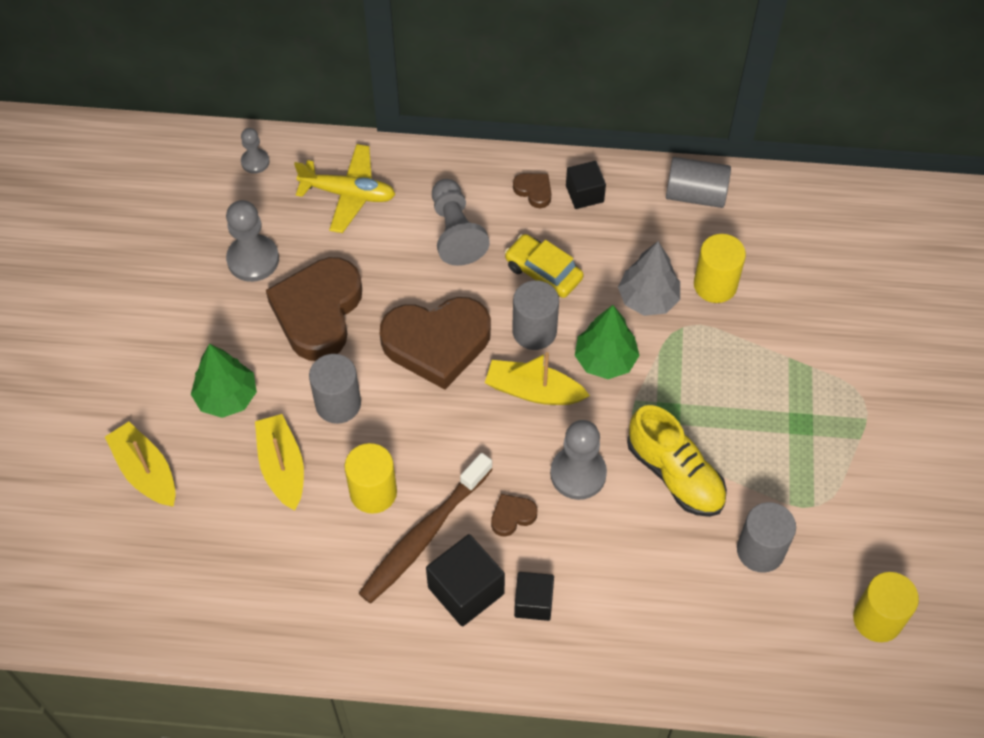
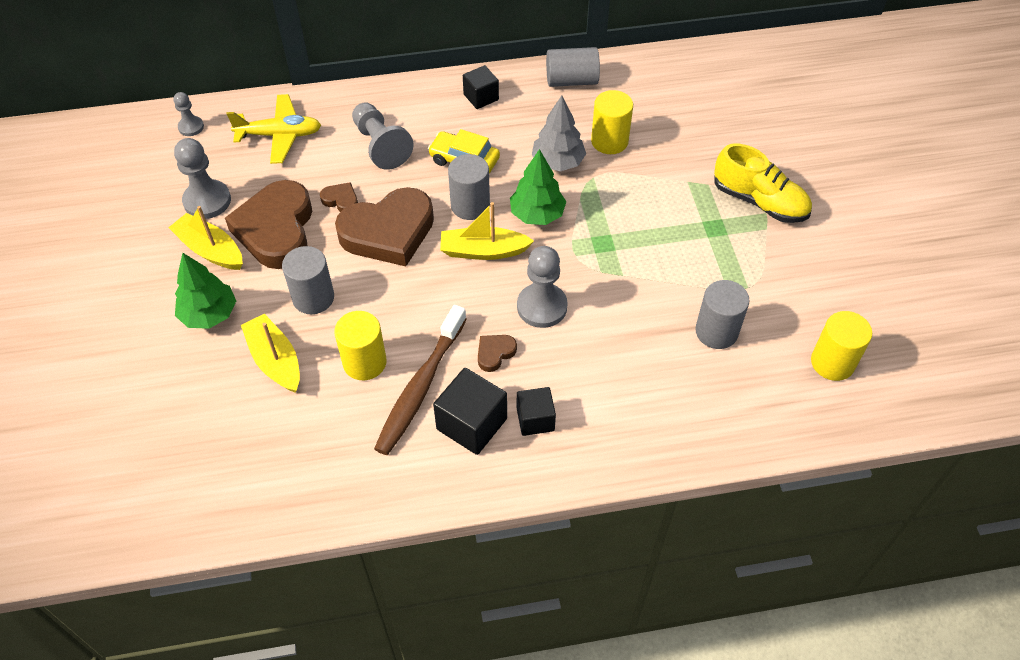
camera: 15 degrees left, 5 degrees down
(145, 471) = (146, 393): yellow boat -> yellow boat (210, 250)
(534, 191) = (438, 103): brown heart -> brown heart (341, 200)
(675, 474) = (624, 289): yellow shoe -> yellow shoe (759, 201)

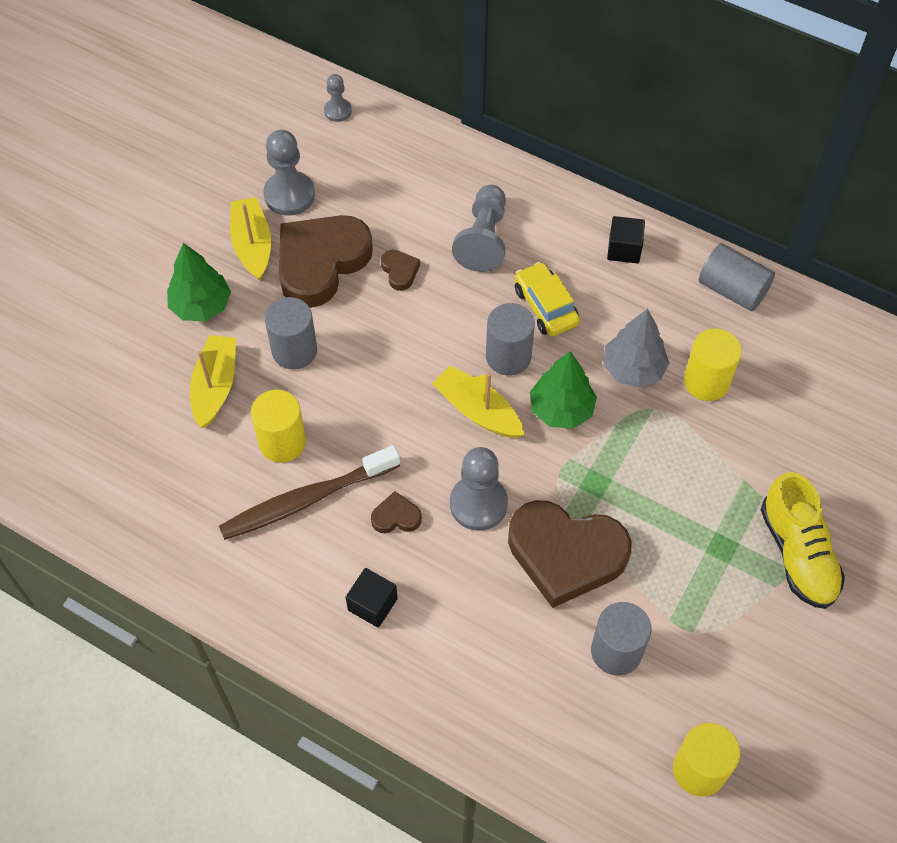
camera: 40 degrees right, 5 degrees up
(280, 135) = (405, 169): yellow plane -> none
(388, 232) = (412, 332): brown heart -> brown heart (566, 554)
(471, 424) = (317, 566): black cube -> none

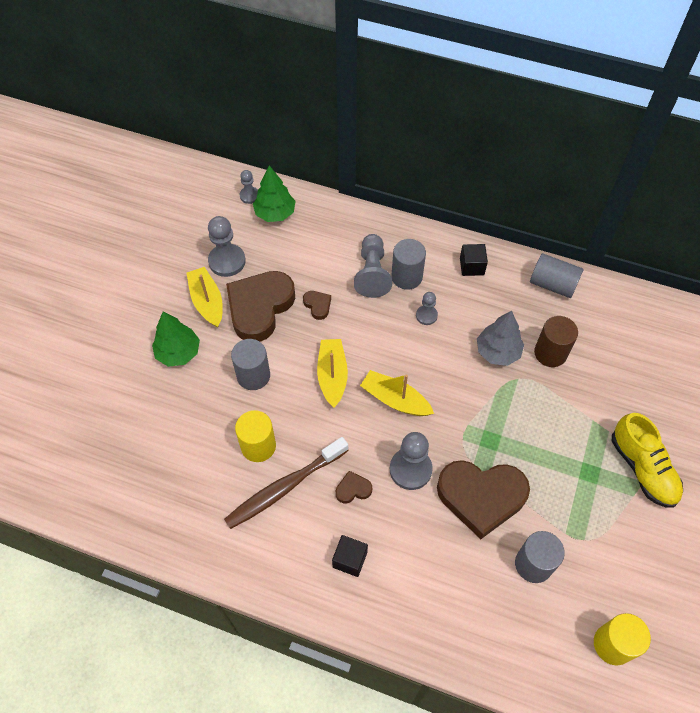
camera: 10 degrees left, 0 degrees up
(215, 386) = (200, 412): yellow boat -> yellow boat (332, 376)
(508, 356) = (408, 356): grey cylinder -> grey cylinder (406, 277)
(545, 306) = (426, 315): yellow car -> grey pawn
(561, 409) = (454, 389): green tree -> green tree (275, 213)
(706, 381) = (550, 353): yellow cylinder -> brown cylinder

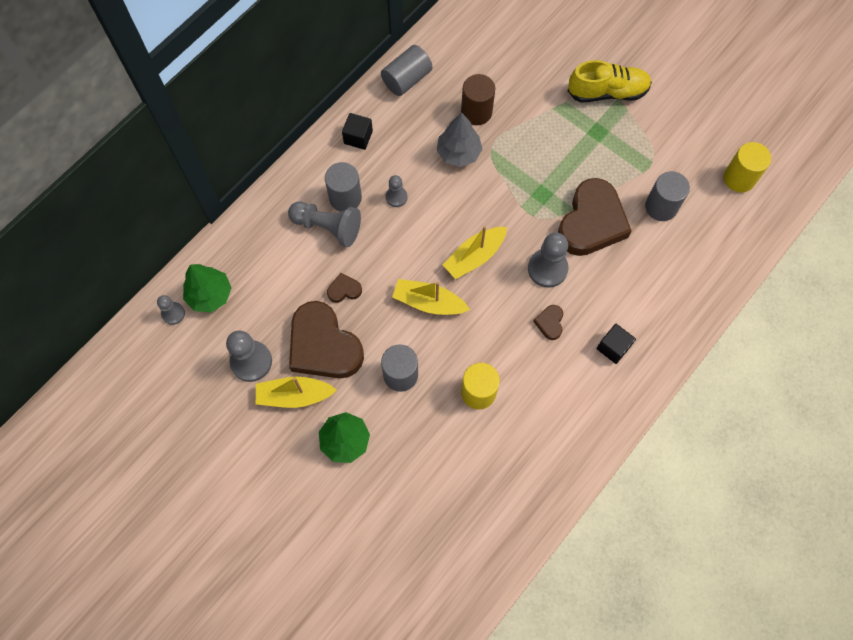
camera: 70 degrees left, 10 degrees up
(285, 487) = (528, 380): brown toothbrush -> none

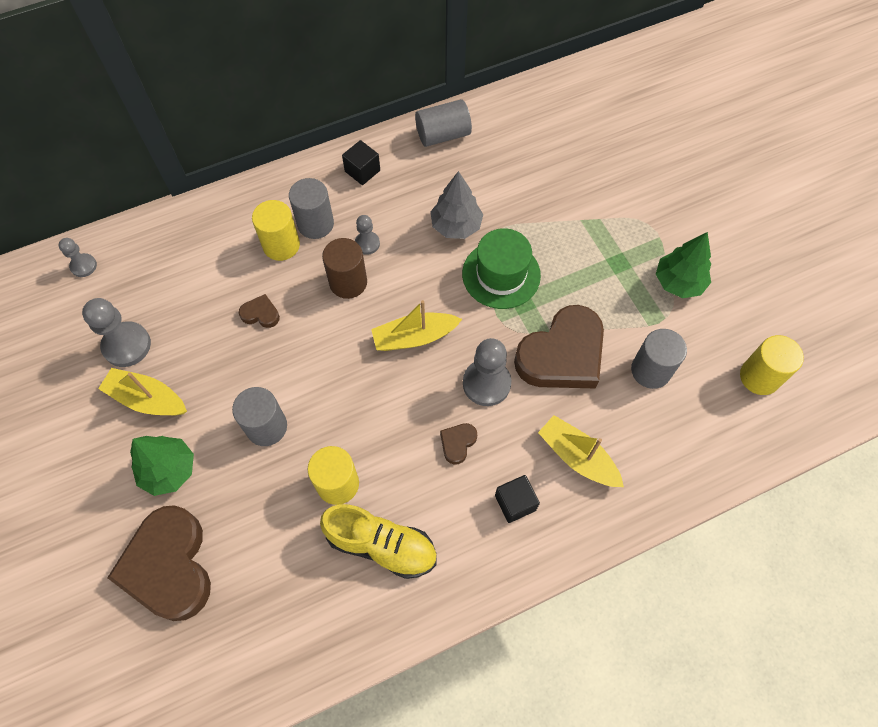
camera: 25 degrees right, 5 degrees down
(210, 295) = (129, 263): green tree -> green tree (678, 282)
(323, 345) = (206, 361): brown heart -> brown heart (169, 566)
(328, 227) = (281, 245): grey pawn -> yellow cylinder
(428, 302) = (339, 364): yellow boat -> yellow boat (577, 457)
(476, 112) = (497, 193): brown cylinder -> brown cylinder (348, 282)
(514, 178) = (501, 274): none -> green hat
(607, 92) = (650, 226): yellow shoe -> yellow shoe (381, 545)

